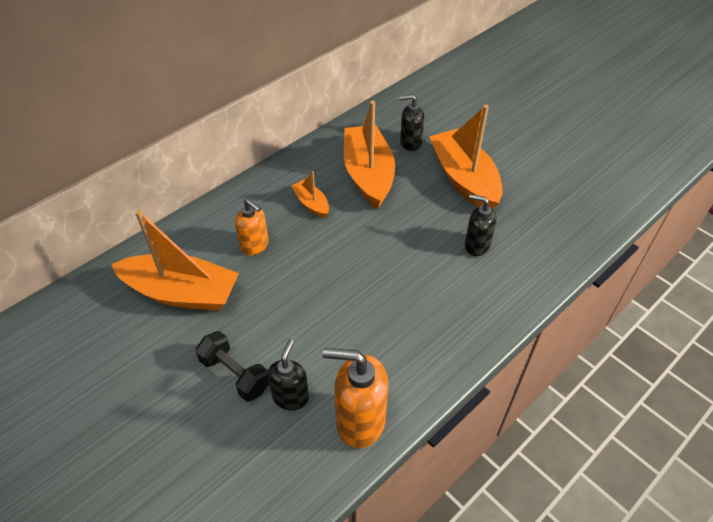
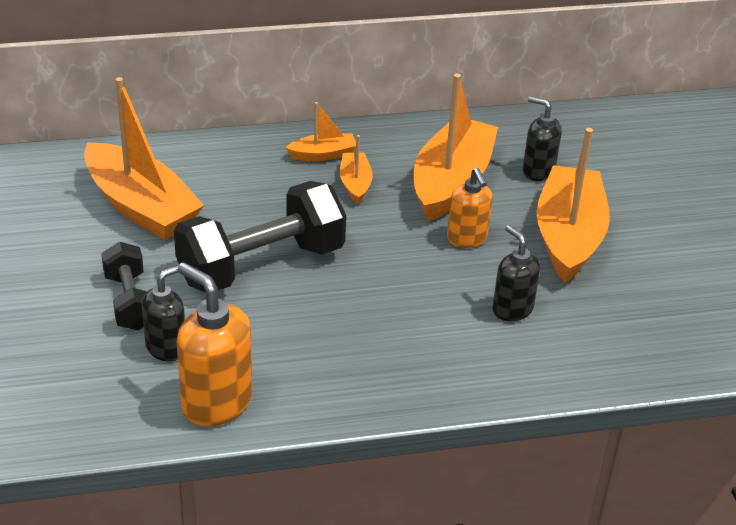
camera: 30 degrees right, 10 degrees down
(255, 245) = (255, 197): orange soap dispenser -> orange soap dispenser (467, 238)
(273, 192) = (323, 155): none -> orange boat
(301, 295) = (261, 265): none -> black dumbbell

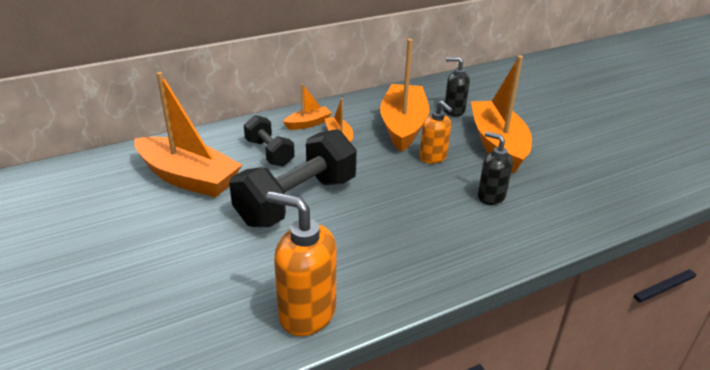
camera: 15 degrees left, 5 degrees down
(130, 302) = (203, 247): black dumbbell -> black dumbbell (269, 153)
(166, 347) = (247, 277): black soap dispenser -> none

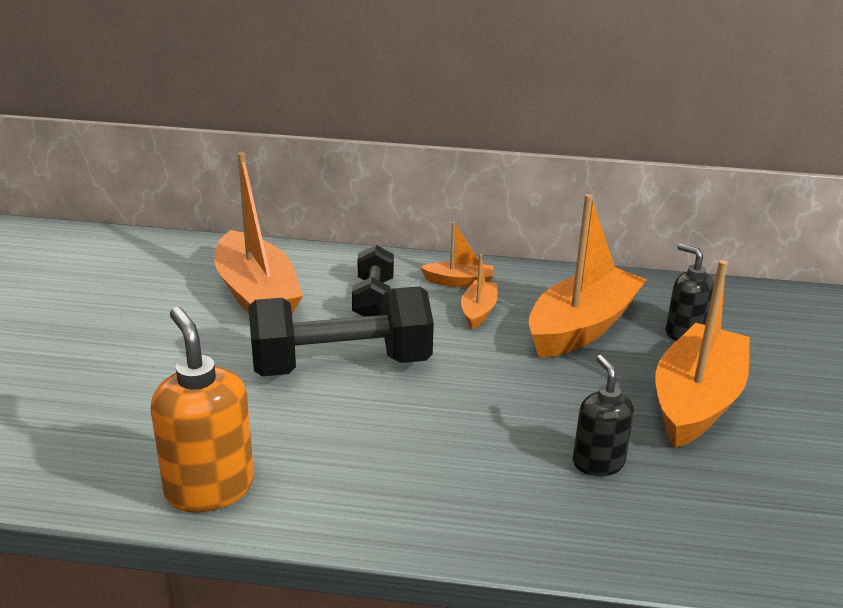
camera: 35 degrees right, 5 degrees down
(433, 157) = (575, 381): orange soap dispenser -> none

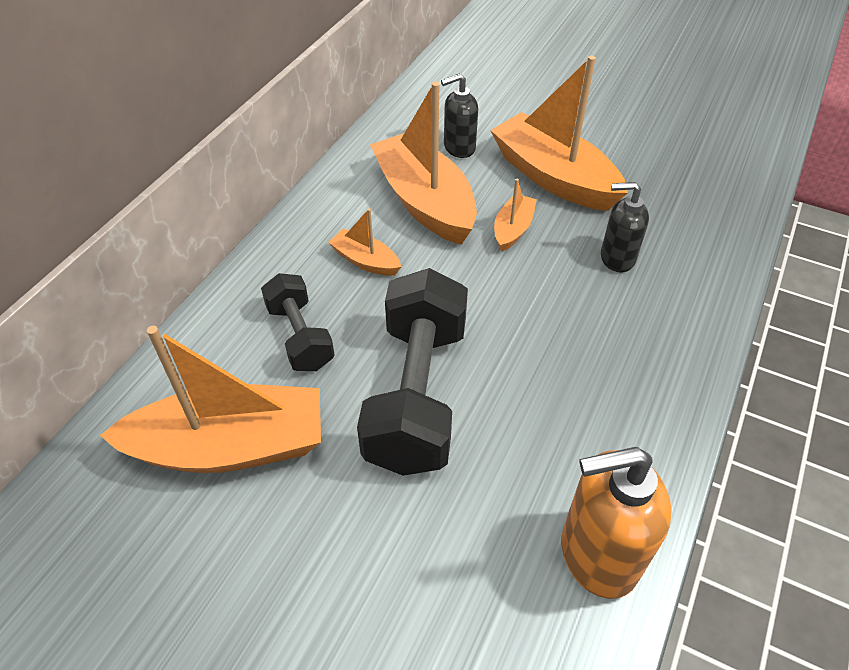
camera: 70 degrees left, 20 degrees up
(373, 299) = (300, 336): black dumbbell -> black dumbbell turned 45 degrees clockwise
(459, 282) = (302, 259): orange boat -> orange boat (513, 229)

